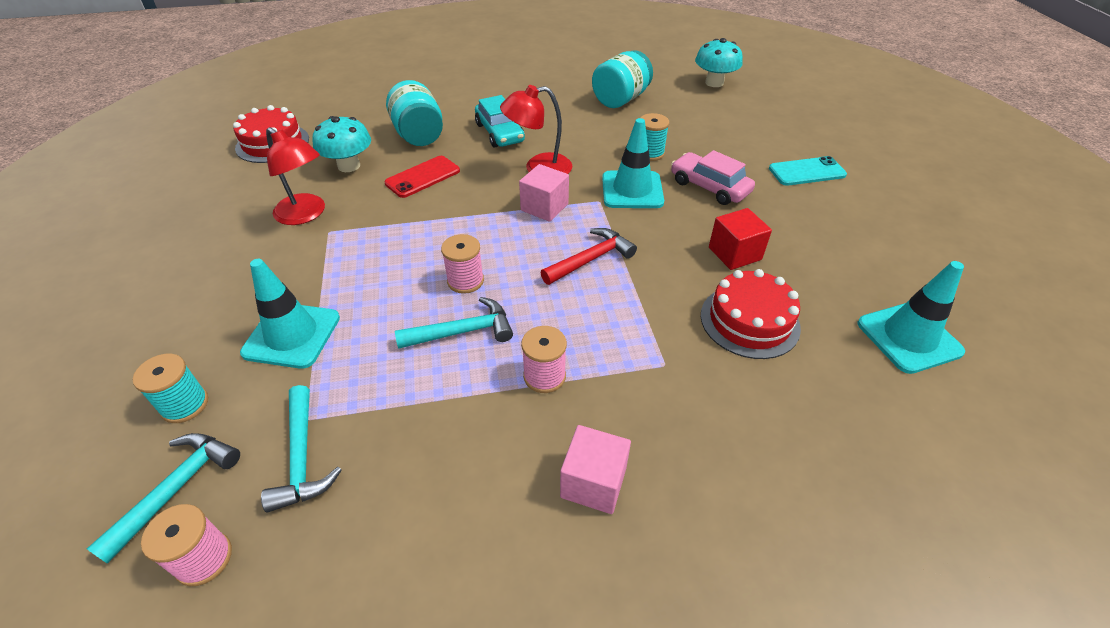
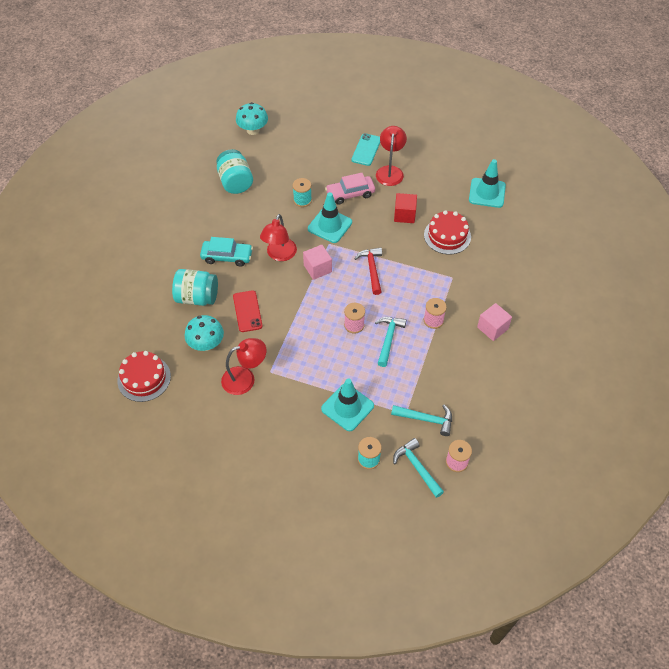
camera: 60 degrees left, 10 degrees up
(799, 207) = (390, 171): none -> red lamp

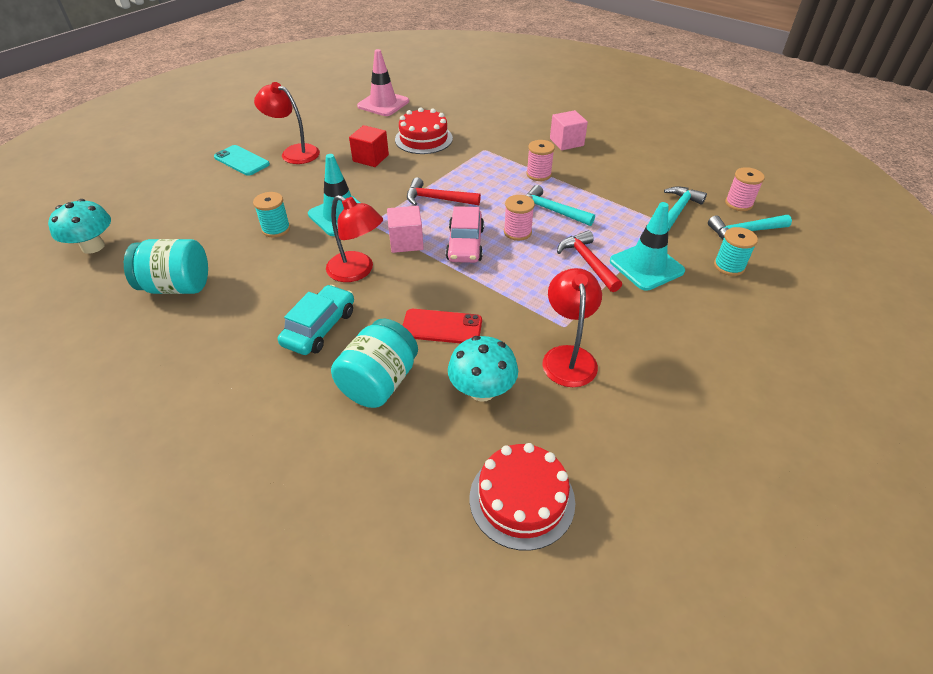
camera: 70 degrees left, 10 degrees down
(338, 372) = (588, 262): none -> red hammer
(350, 194) = (302, 188): pink car -> pink car (465, 244)
(487, 193) = (383, 104): turquoise traffic cone -> pink traffic cone

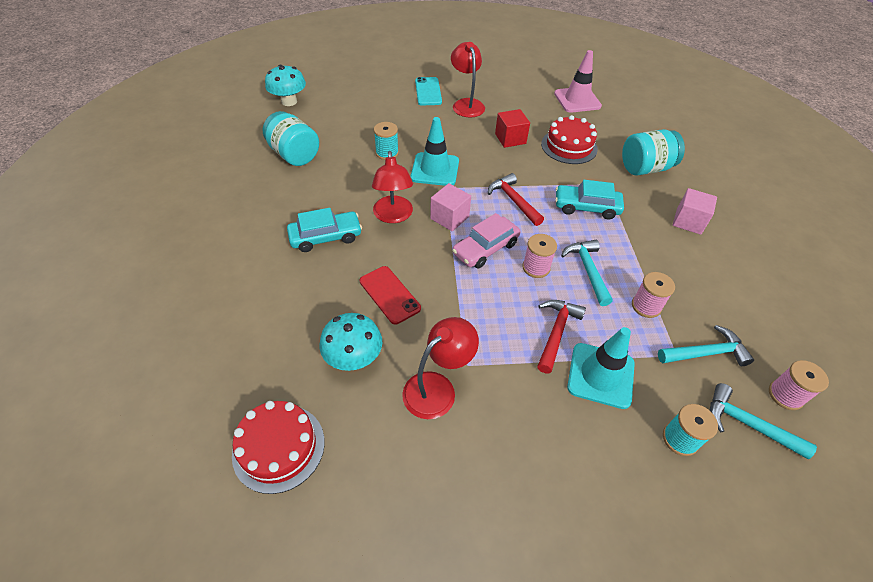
camera: 45 degrees right, 5 degrees up
(379, 382) = (309, 299): turquoise jar -> turquoise jar (645, 168)
(494, 172) = (586, 207): none -> turquoise car
(538, 174) = (621, 233): pink spool -> pink spool (646, 306)

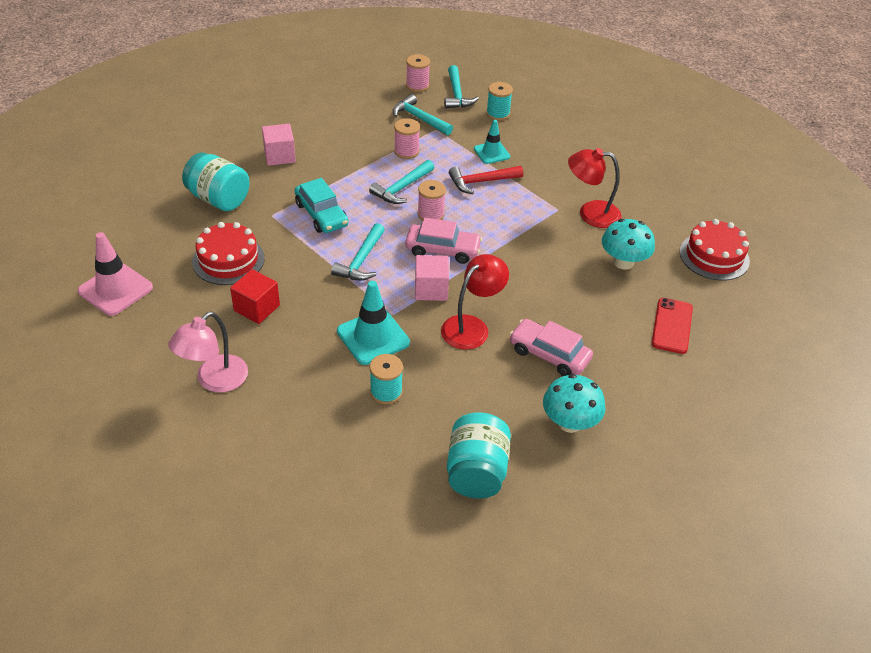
camera: 130 degrees left, 5 degrees down
(289, 101) = (384, 574): turquoise mushroom -> turquoise mushroom (569, 422)
(326, 237) = (549, 354): turquoise car -> pink car
(389, 295) = (554, 276): red phone -> red phone (672, 326)
(428, 91) = (216, 435): turquoise phone -> none
(466, 104) = (214, 380): red lamp -> pink lamp
(514, 200) = (361, 260): red hammer -> turquoise hammer
(600, 375) = (491, 153): turquoise traffic cone -> turquoise traffic cone, size x0.63

